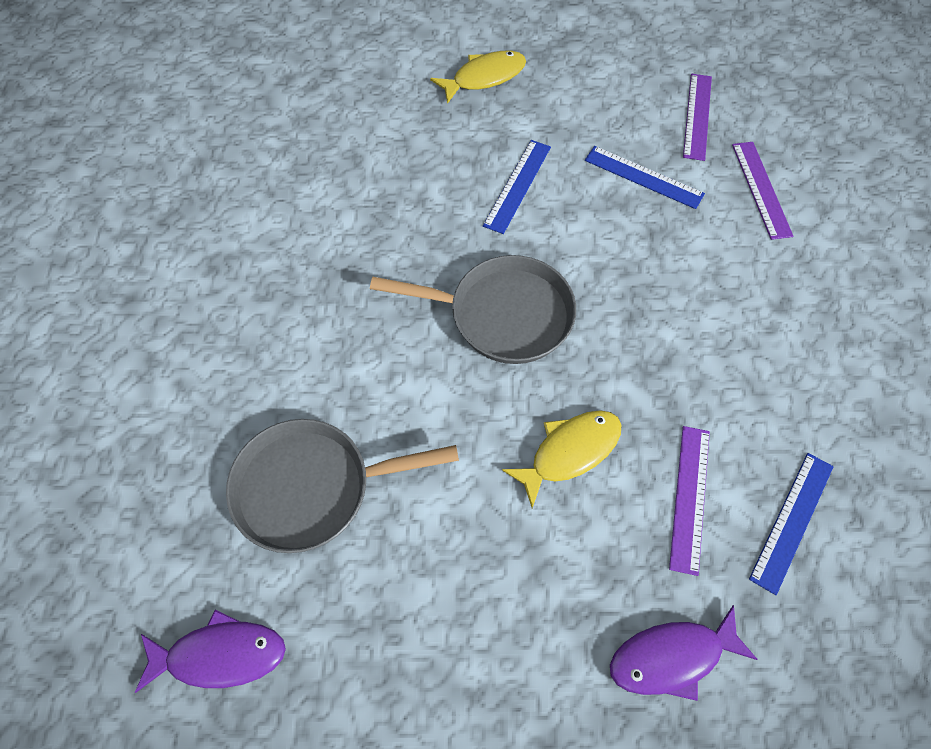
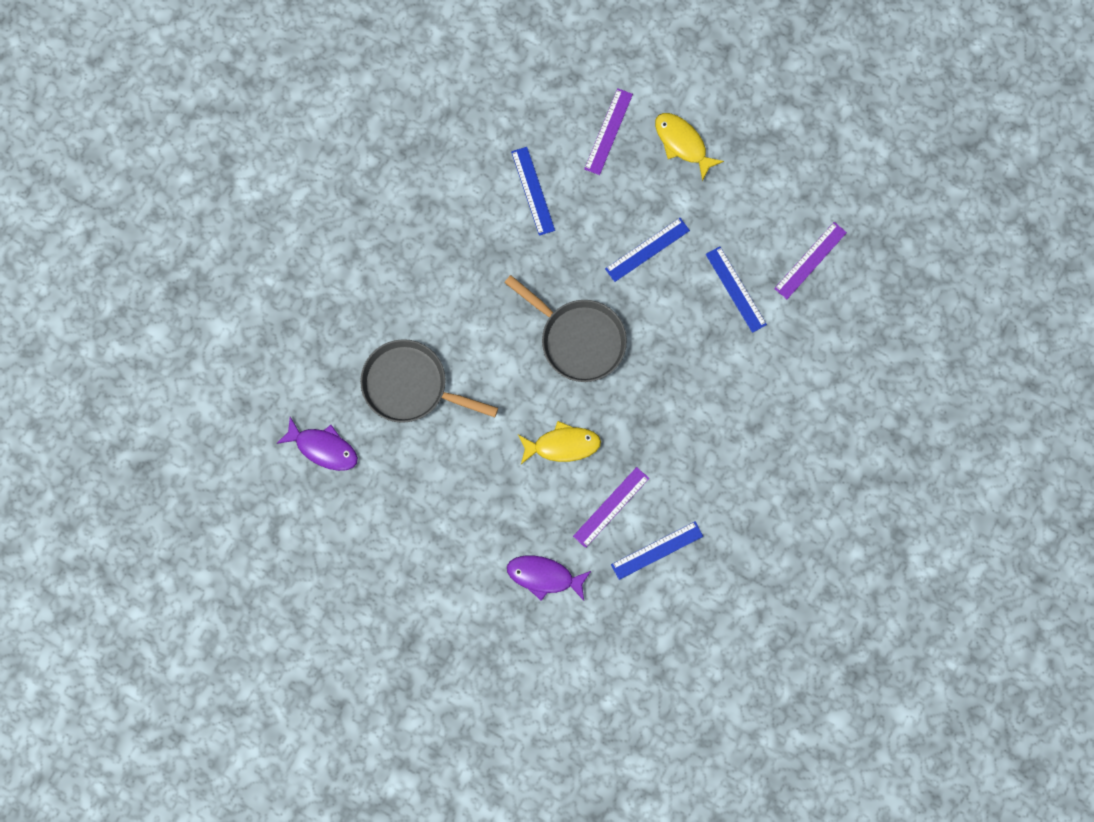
camera: 30 degrees right, 15 degrees up
(346, 190) = (533, 191): none -> blue ruler
(484, 77) = (682, 143): yellow fish -> yellow fish turned 135 degrees counterclockwise
(761, 189) = (807, 342): purple ruler -> purple ruler (608, 131)

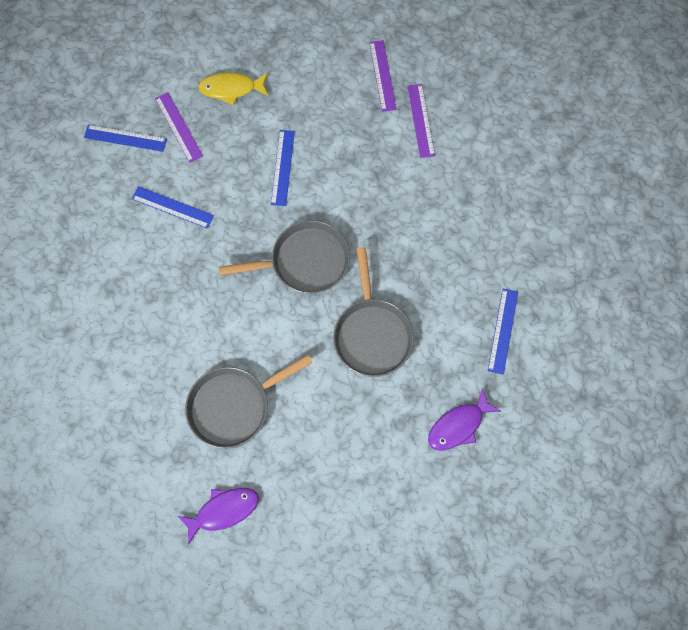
camera: 50 degrees left, 5 degrees down
(562, 445) = (372, 334): yellow fish -> grey pan
(611, 507) = (445, 337): purple ruler -> purple ruler (420, 120)
(735, 289) = (361, 135): blue ruler -> blue ruler (125, 138)

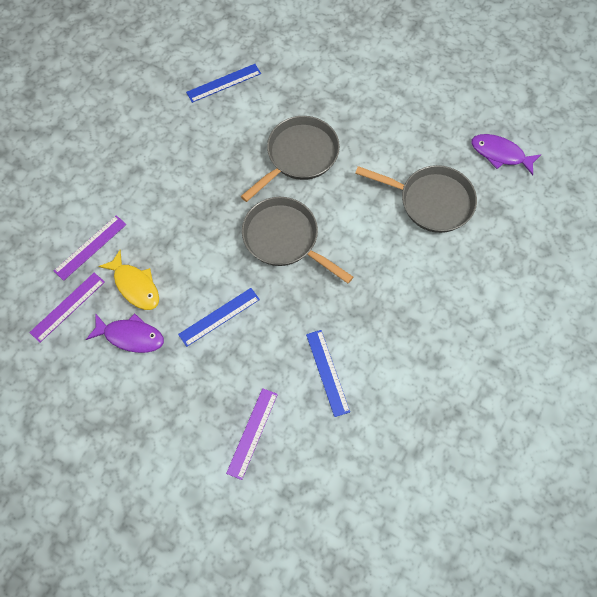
camera: 130 degrees left, 5 degrees down
(125, 138) = (301, 470): blue ruler -> none
(231, 89) = (178, 420): yellow fish -> yellow fish (135, 286)
(458, 425) = (313, 66): purple fish -> purple fish (130, 336)

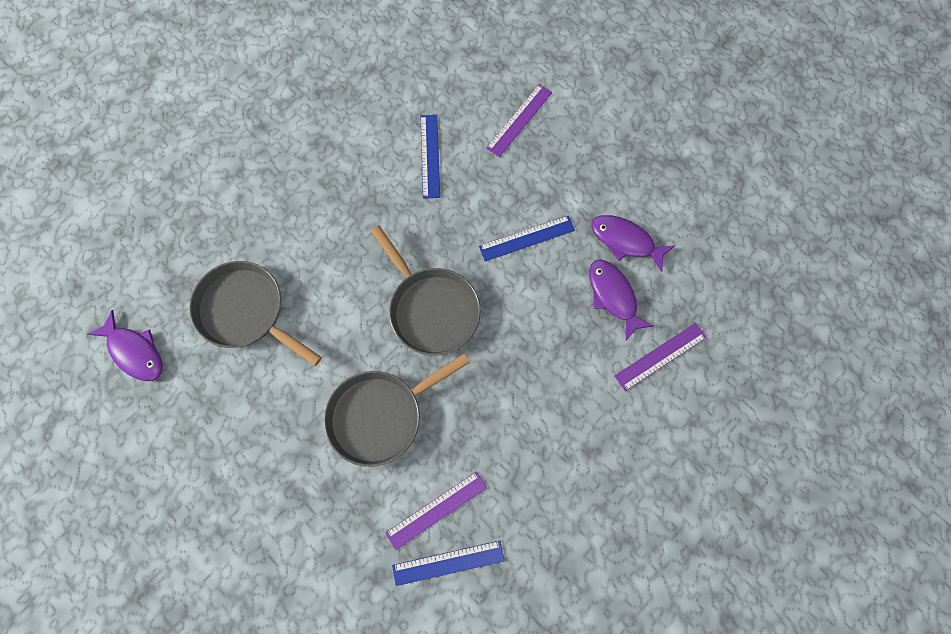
camera: 165 degrees left, 5 degrees up
(67, 307) = (692, 290): purple ruler -> purple ruler (436, 510)
(135, 286) = (613, 296): yellow fish -> purple fish

